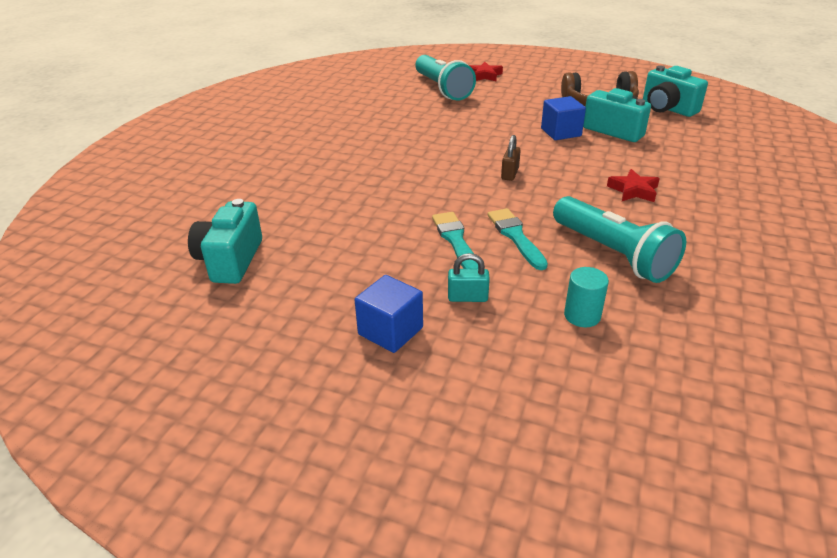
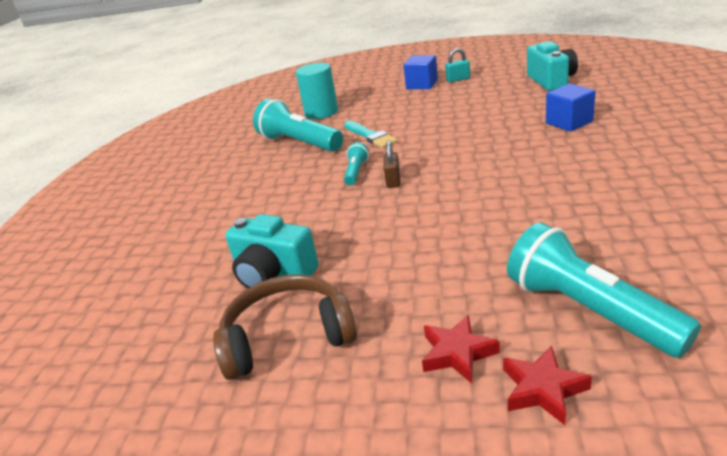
camera: 170 degrees right, 5 degrees down
(455, 240) = (412, 124): turquoise brush -> none
(467, 297) = (388, 103): turquoise padlock -> turquoise padlock (458, 79)
(543, 191) = (356, 172): none -> turquoise flashlight
(561, 132) = (348, 251): blue cube -> blue cube (569, 122)
(582, 316) = (321, 112): turquoise cylinder -> turquoise cylinder, size x1.63
(633, 190) = (272, 193): red star -> red star (457, 353)
(667, 108) = (175, 352): turquoise camera -> none

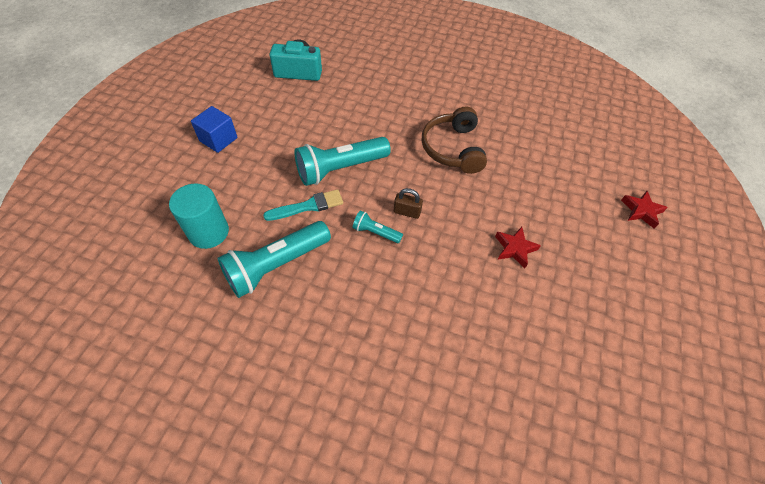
camera: 85 degrees left, 25 degrees up
(273, 274) = (511, 318): turquoise camera -> none
(287, 337) = (586, 317): brown headphones -> brown headphones (453, 149)
(457, 353) = (613, 234): red star -> red star (514, 248)
(458, 79) = (233, 114): turquoise padlock -> none
(569, 122) = (381, 94): blue cube -> none
(588, 311) = (589, 173): turquoise flashlight -> turquoise flashlight (340, 169)

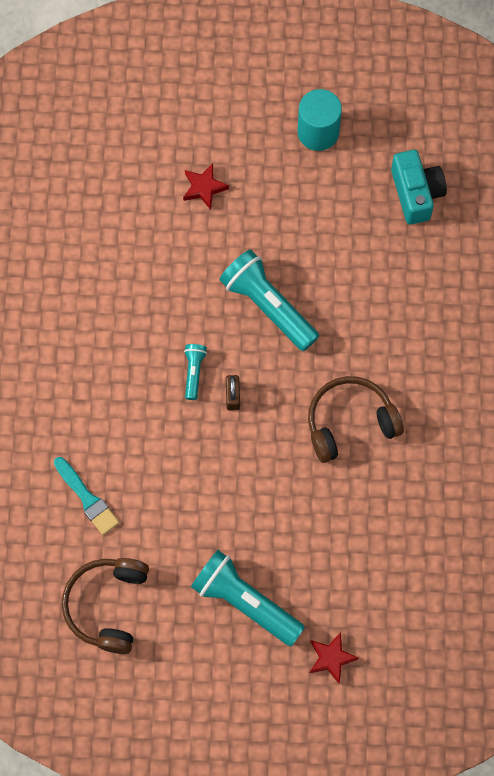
camera: 75 degrees right, 15 degrees up
(209, 232) = (136, 212): turquoise cylinder -> turquoise cylinder (318, 132)
(218, 139) = (261, 158): blue cube -> none
(276, 266) = (121, 292): turquoise flashlight -> turquoise flashlight (245, 602)
(308, 206) = (203, 292): turquoise brush -> turquoise brush (87, 498)
(514, 248) = (224, 520): red star -> red star (204, 188)
(584, 369) = (107, 605): none -> brown headphones

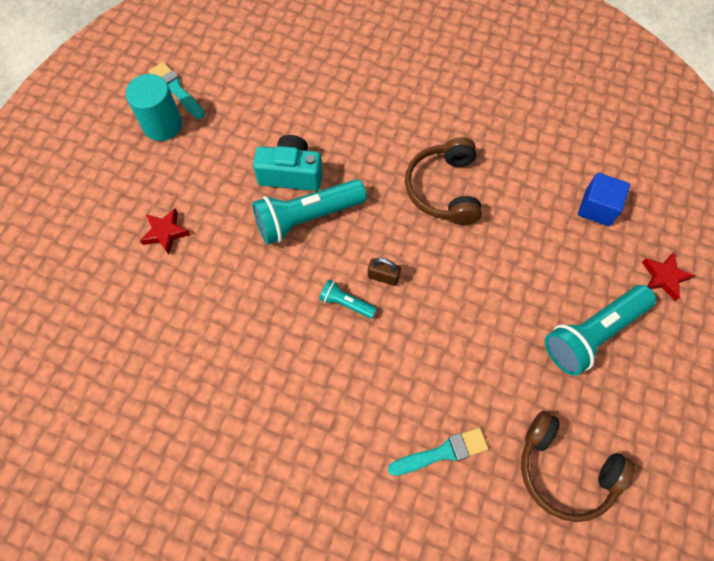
camera: 70 degrees left, 5 degrees down
(364, 126) = (176, 89): none -> turquoise brush
(387, 577) = (597, 208): none -> blue cube
(416, 193) = (256, 73): turquoise camera -> turquoise camera (291, 174)

